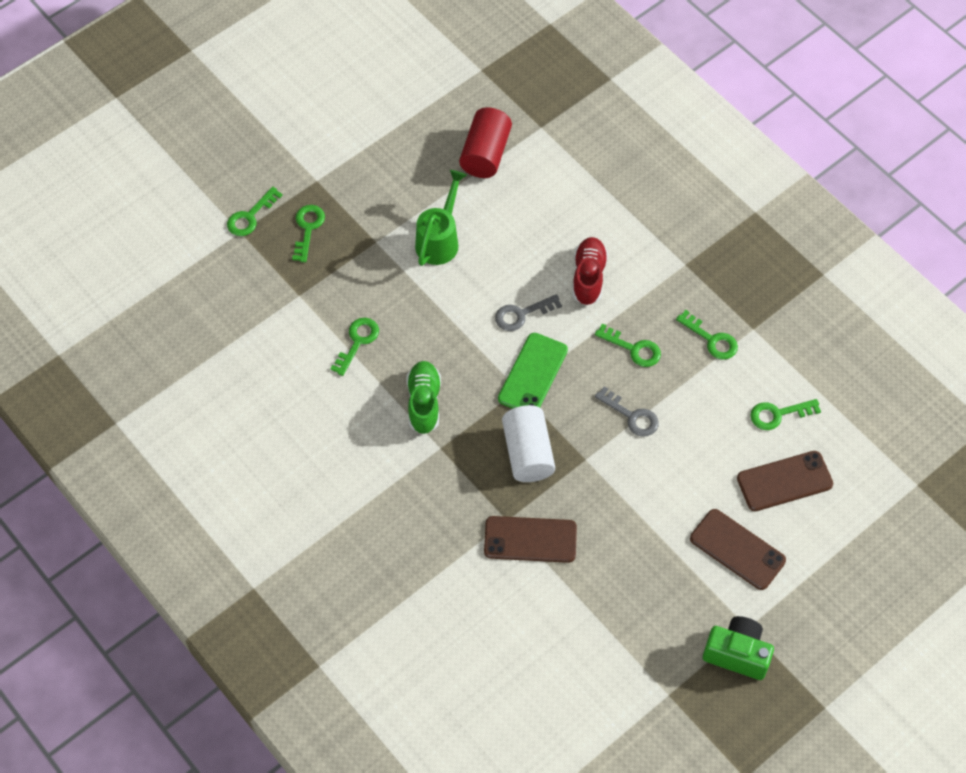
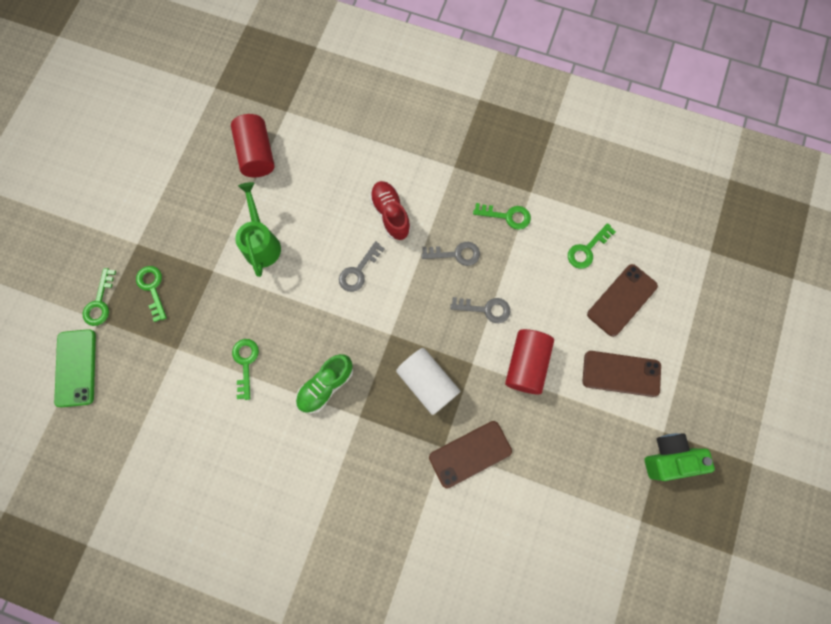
camera: 30 degrees left, 15 degrees up
(424, 403) = (326, 386): green shoe -> green shoe turned 105 degrees counterclockwise
(533, 374) = (394, 316): green phone -> green phone (76, 368)
(633, 349) = (456, 254): green key -> grey key
(641, 488) = (526, 364): none -> red cylinder

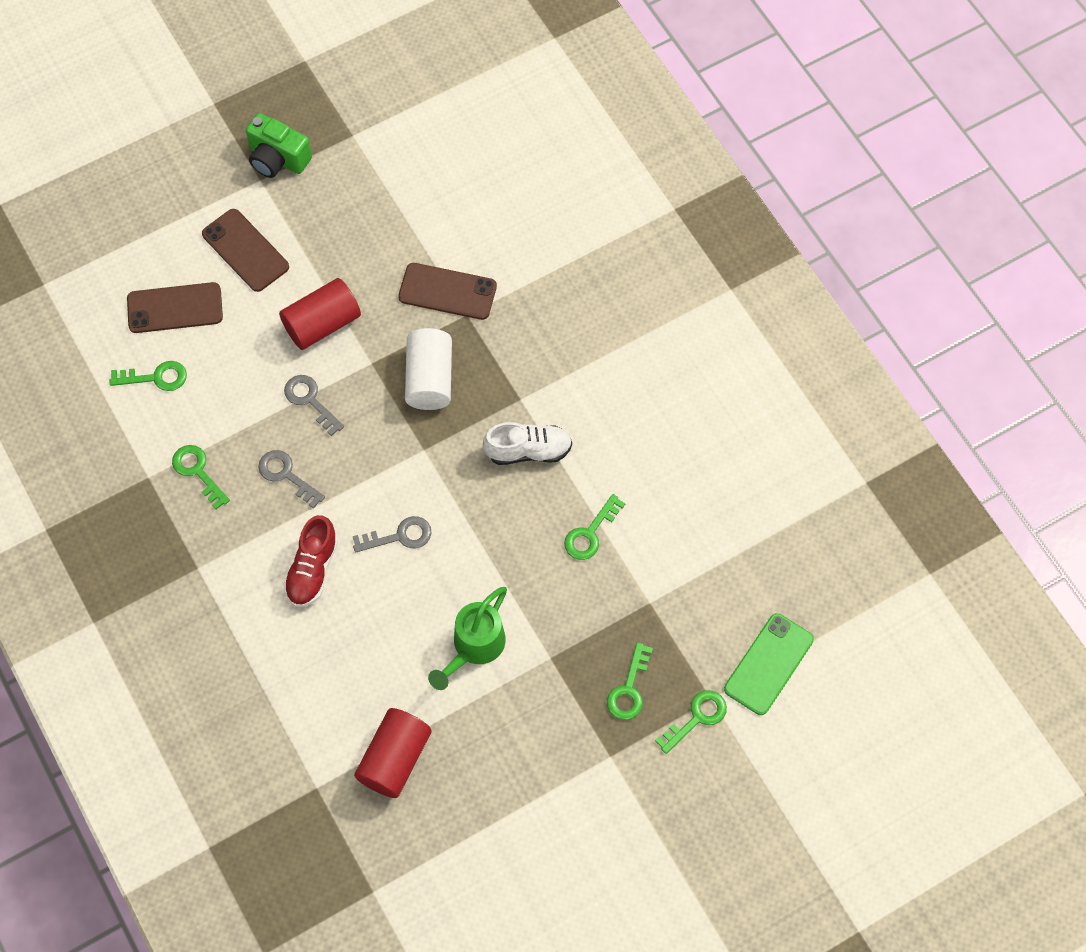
camera: 140 degrees left, 10 degrees down
(326, 386) = (528, 451): green shoe -> white shoe

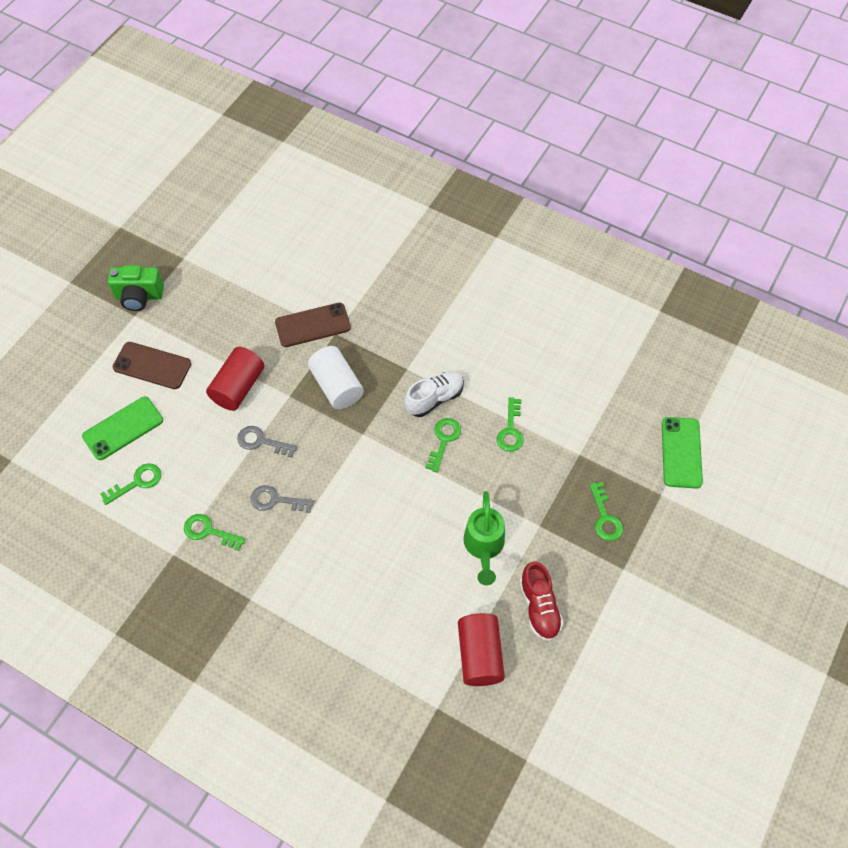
camera: 30 degrees left, 5 degrees down
(175, 308) = (123, 428): brown phone -> green phone
(312, 570) = (336, 555): red shoe -> red shoe (539, 607)
(399, 536) = (383, 500): grey key -> none
(697, 718) = (661, 512): green key -> green key (444, 440)

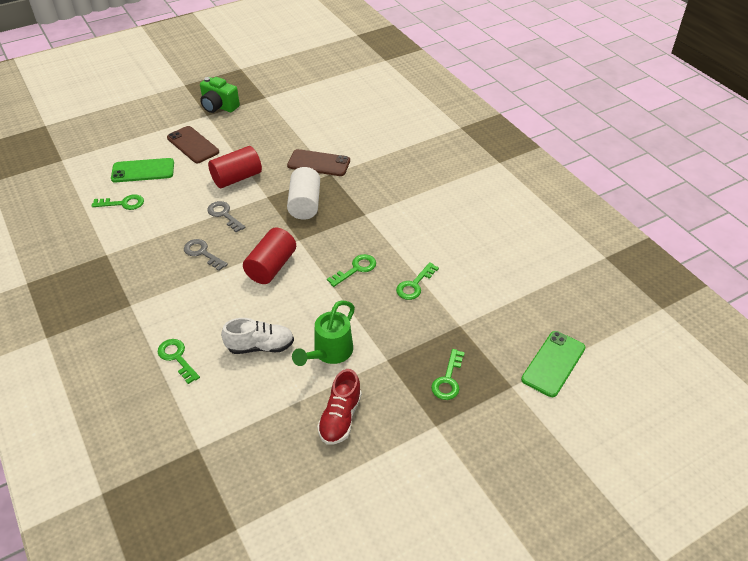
camera: 30 degrees right, 15 degrees down
(209, 531) = (141, 251): green key -> green key (177, 358)
(434, 398) = (370, 240): white shoe -> white shoe (260, 346)
(479, 655) = (263, 427): red cylinder -> red cylinder (271, 267)

